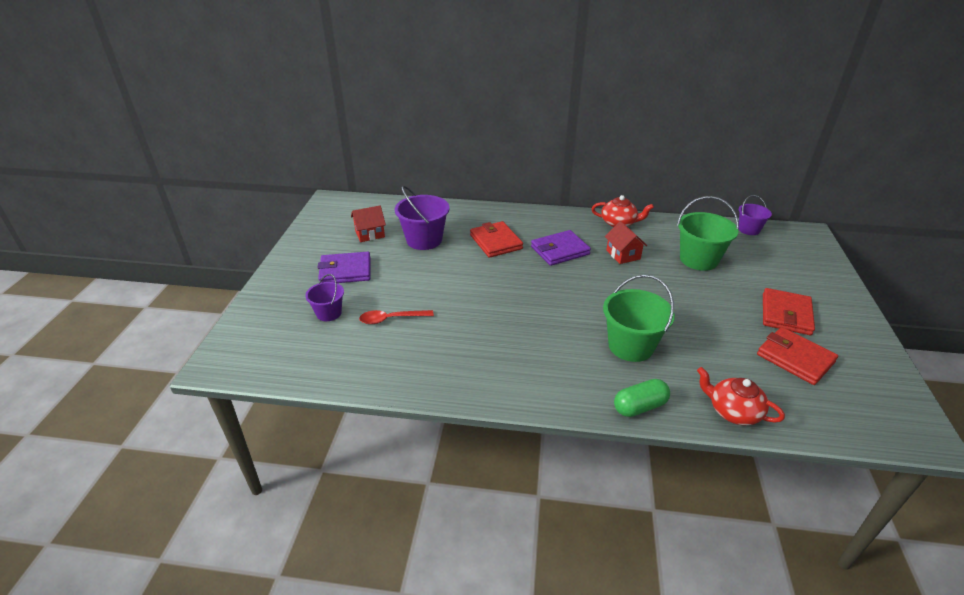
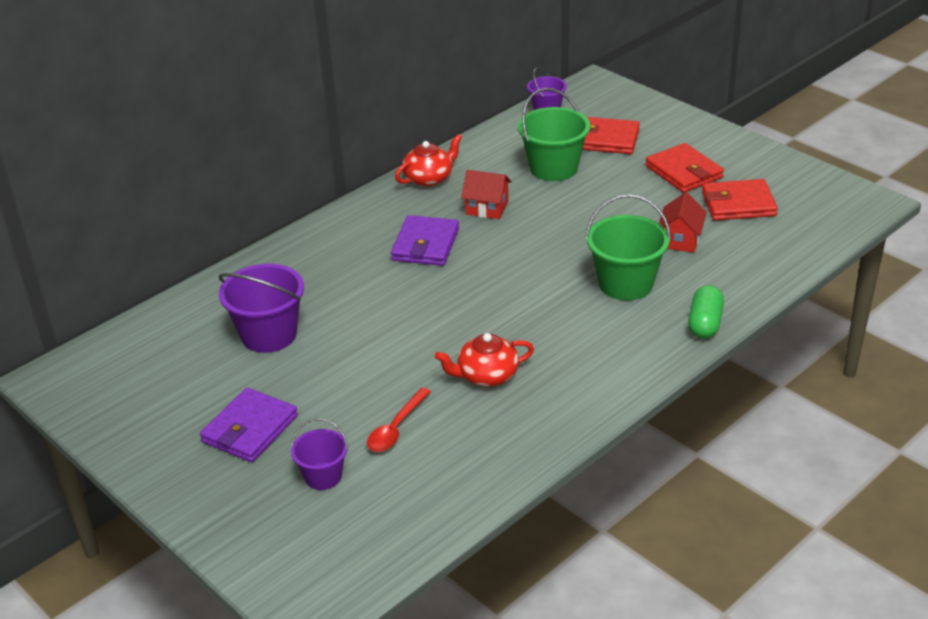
camera: 50 degrees left, 0 degrees up
(370, 234) = (191, 375): red house -> red house (680, 240)
(496, 242) = (348, 281): red wallet -> red wallet (606, 139)
(733, 411) = (760, 275): red teapot -> red teapot (486, 375)

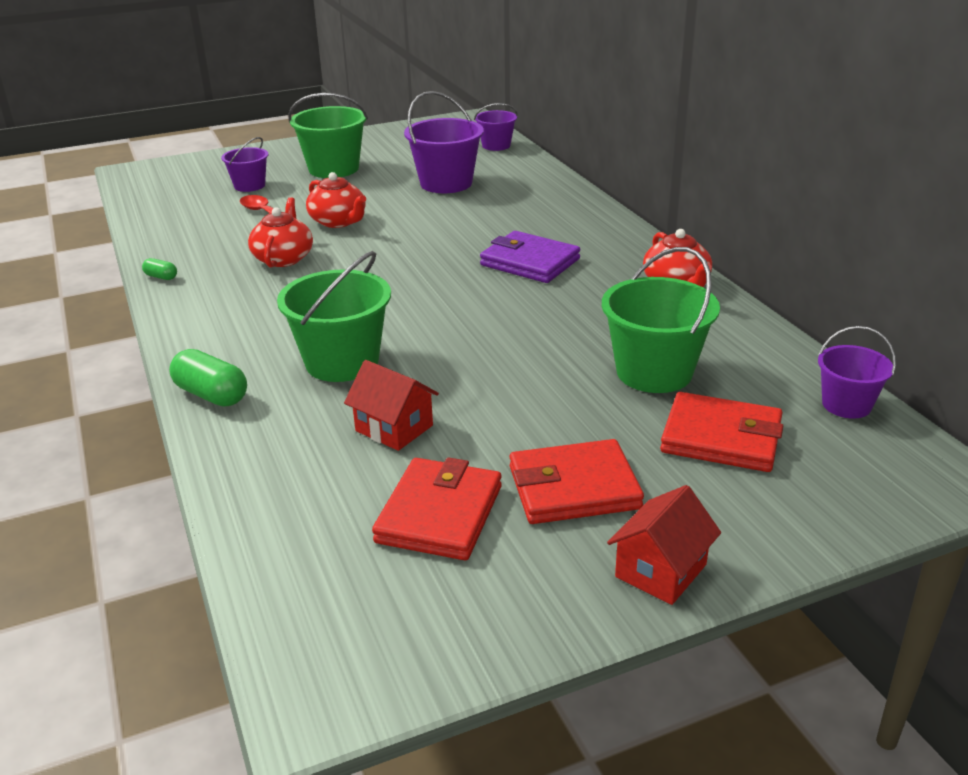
camera: 110 degrees right, 5 degrees down
(144, 332) = (496, 145): none -> purple bucket
(250, 429) = (333, 169): purple wallet -> green bucket
(392, 372) = (338, 221): none -> red teapot
(487, 208) = (581, 307): red house -> red house (661, 570)
(564, 435) = (161, 277): none -> green capsule
(606, 139) = (721, 438): red wallet -> red wallet turned 75 degrees clockwise

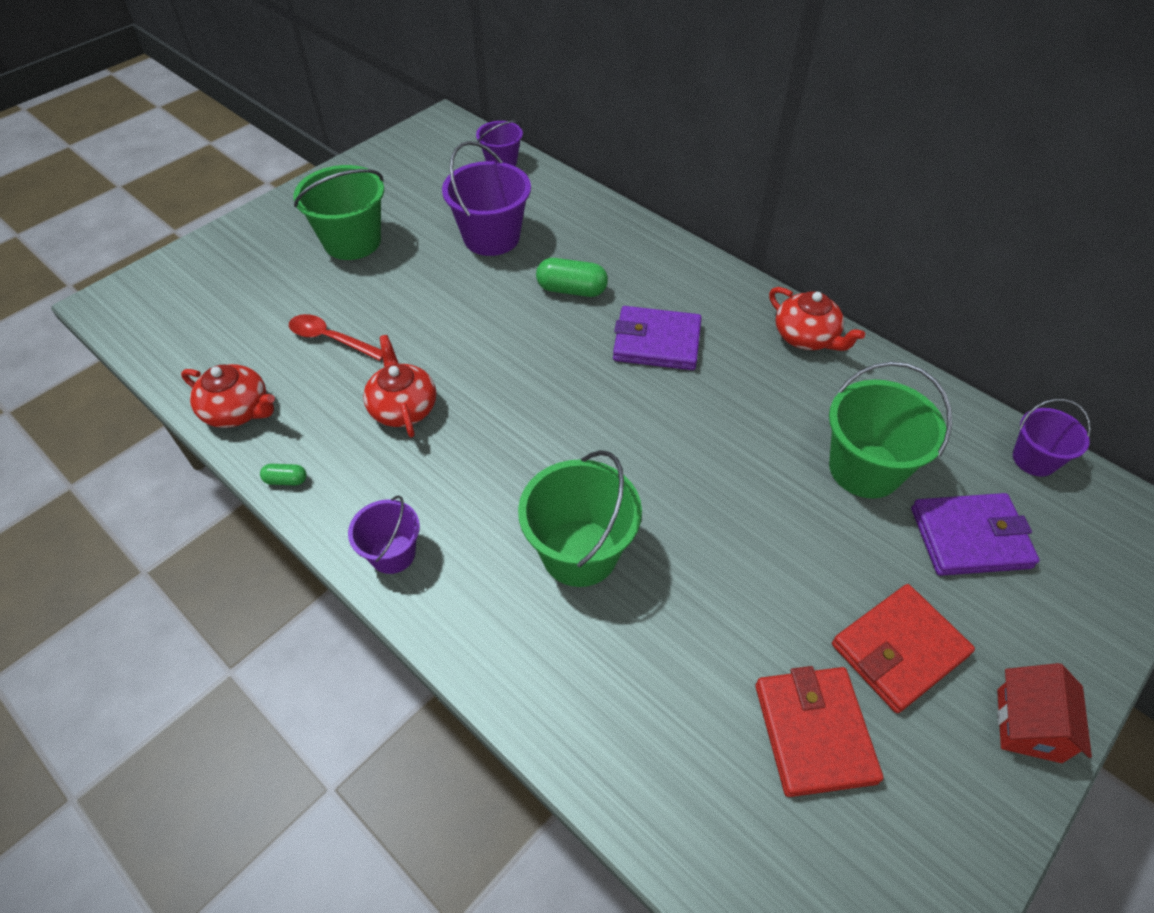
camera: 25 degrees left, 20 degrees up
(211, 395) = (483, 651): green capsule -> green capsule (571, 290)
(249, 186) = (275, 294): purple bucket -> purple bucket (392, 553)
(338, 221) = (420, 330): red teapot -> red teapot (238, 411)
(394, 428) = (695, 631): red house -> none
(721, 438) = (970, 538): red wallet -> purple wallet

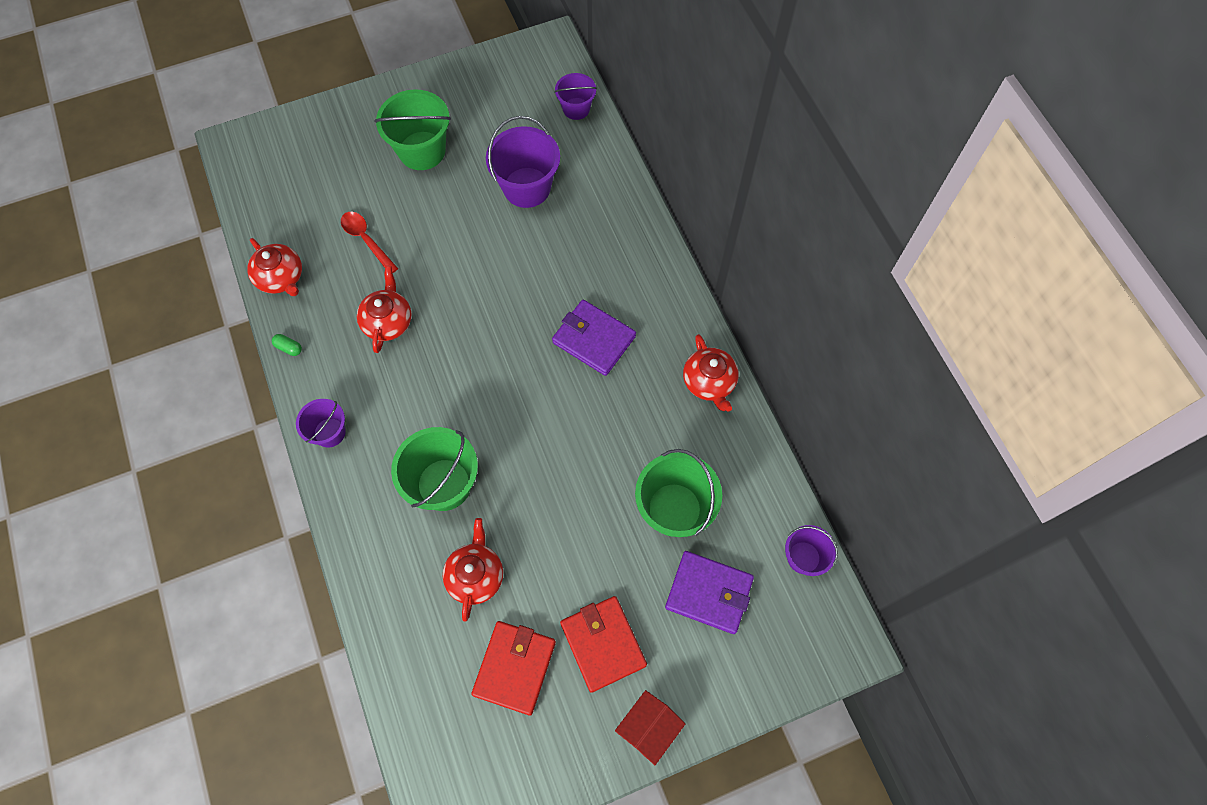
camera: 25 degrees right, 15 degrees up
(571, 290) = (559, 264): green capsule -> none
(687, 641) = (475, 575): none -> red teapot
(899, 650) = (603, 644): red wallet -> red wallet turned 75 degrees clockwise

